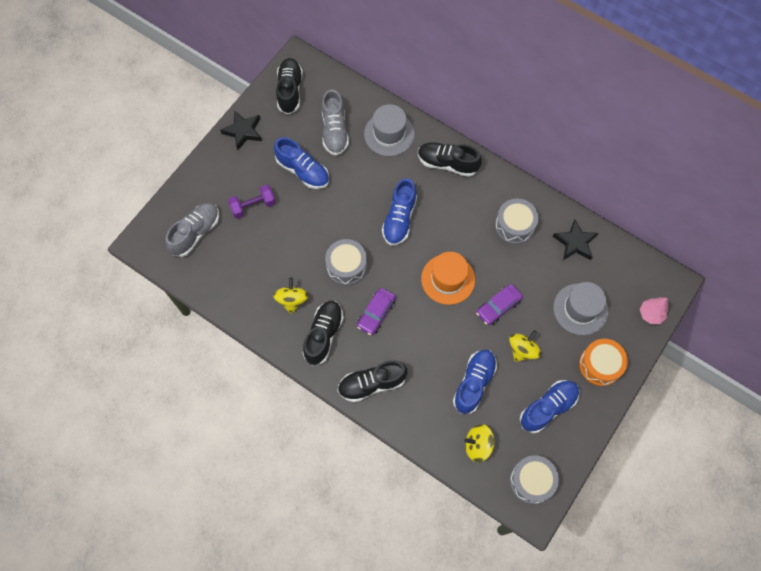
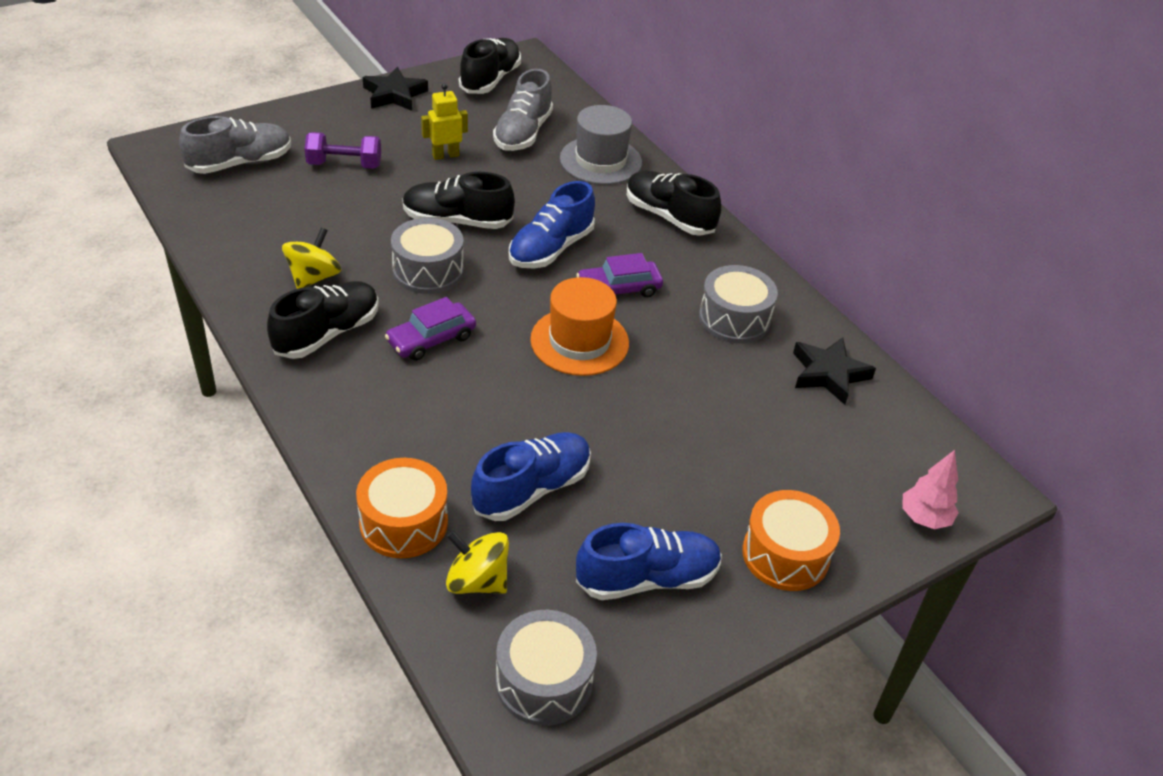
camera: 20 degrees right, 25 degrees down
(303, 171) = (445, 155): blue shoe -> yellow robot
(372, 384) = (355, 422): black shoe -> black shoe (457, 221)
(429, 430) = (404, 522): none -> orange drum
(498, 307) = (643, 405): purple car -> purple car (618, 289)
(522, 350) = (650, 477): yellow spinning top -> none
(580, 309) = (791, 462): grey hat -> none

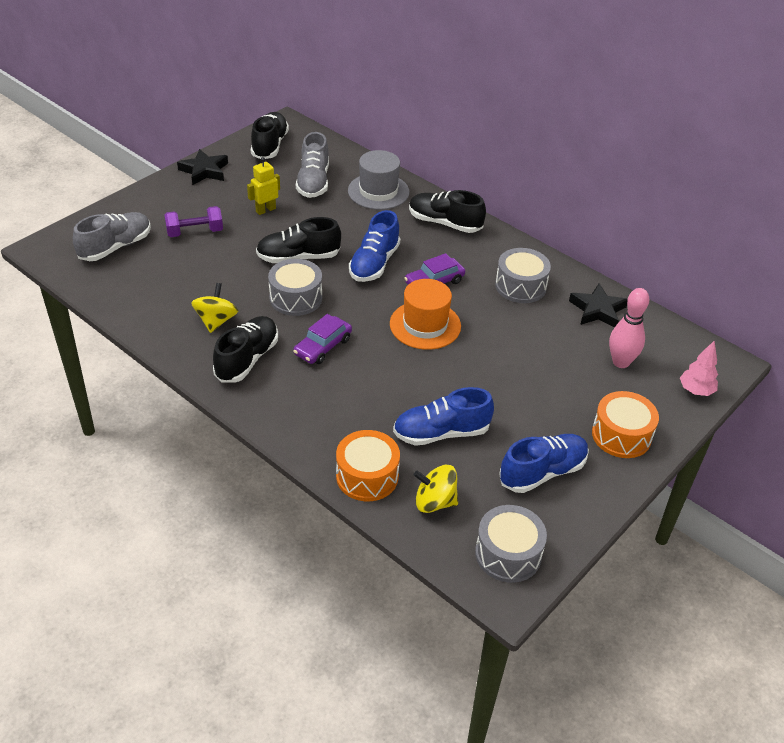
camera: 15 degrees left, 0 degrees up
(532, 489) = (441, 433): blue shoe -> blue shoe turned 135 degrees counterclockwise
(830, 452) = (621, 362): none -> pink bowling pin

